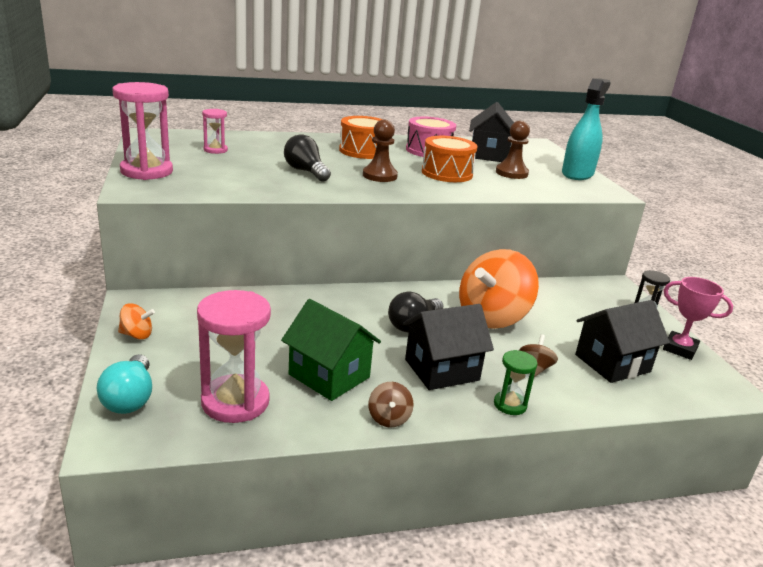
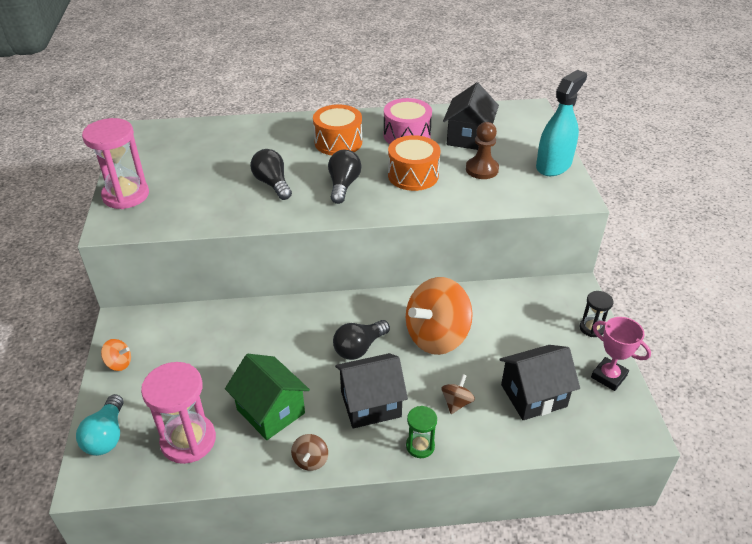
camera: 10 degrees right, 15 degrees up
(215, 150) = (194, 154): pink hourglass -> none
(379, 176) = (343, 185): brown pawn -> black light bulb

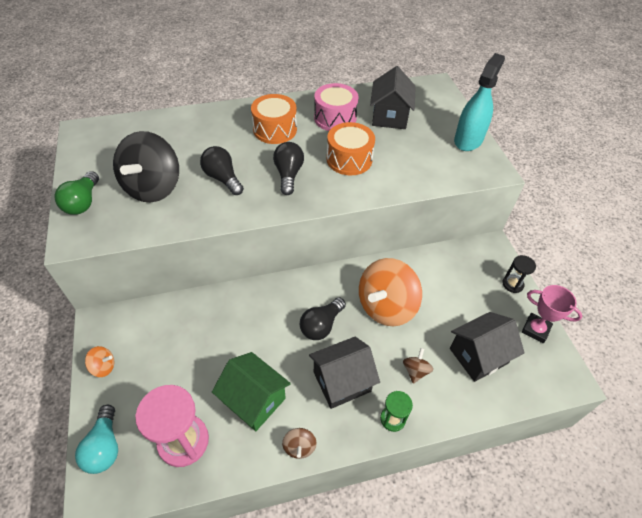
camera: 10 degrees left, 10 degrees up
(126, 195) = (83, 202): pink hourglass -> green light bulb
(199, 187) = (153, 187): none -> black spinning top
(482, 169) = (408, 148): brown pawn -> none

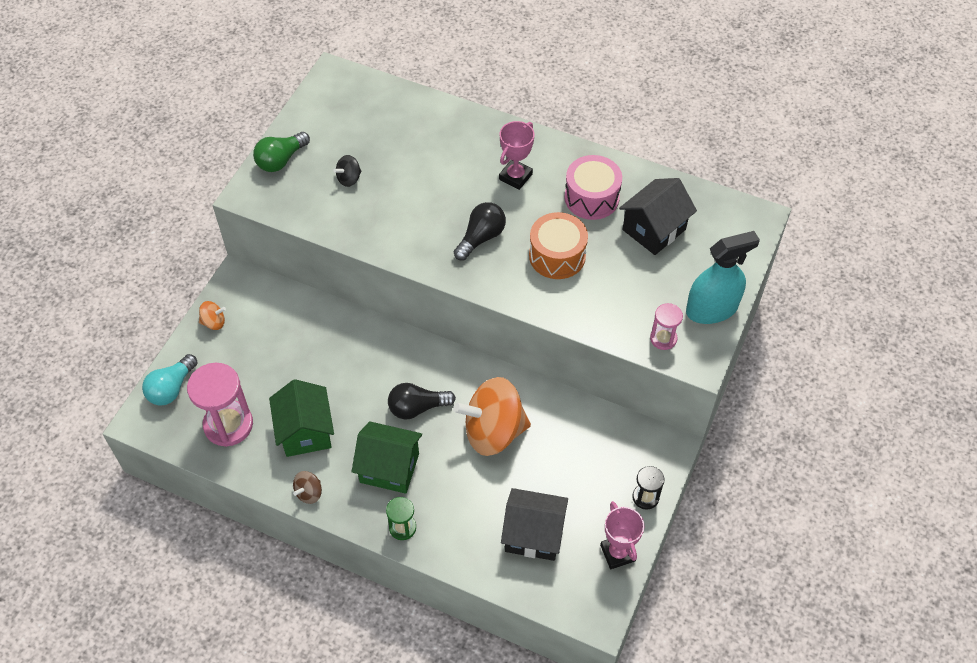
camera: 40 degrees right, 5 degrees up
(103, 367) = (214, 322): orange spinning top -> orange spinning top turned 45 degrees counterclockwise
(153, 187) = (349, 179): black spinning top -> black spinning top, size x0.42
(222, 178) = (417, 205): black light bulb -> none
(275, 129) = (515, 176): orange drum -> pink trophy
(342, 381) = (389, 468): black house -> green house
(415, 371) = (462, 505): brown spinning top -> none
(462, 170) = (663, 338): none -> pink hourglass

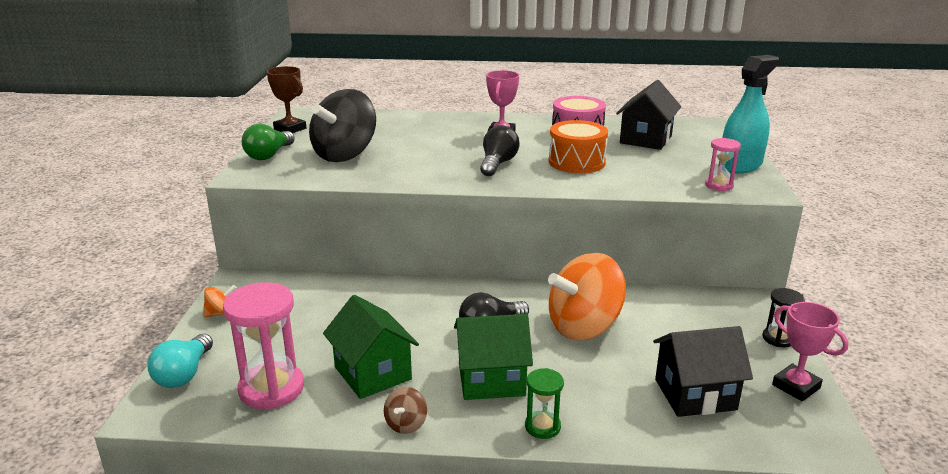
camera: 20 degrees left, 30 degrees down
(316, 108) = (290, 129): none -> brown trophy
(349, 179) = (345, 155): black spinning top -> black spinning top, size x2.37

